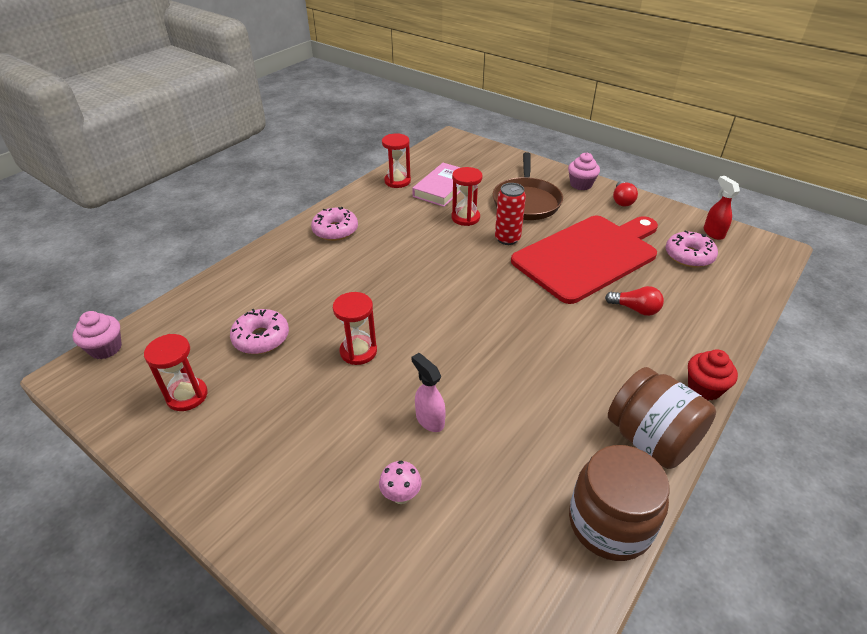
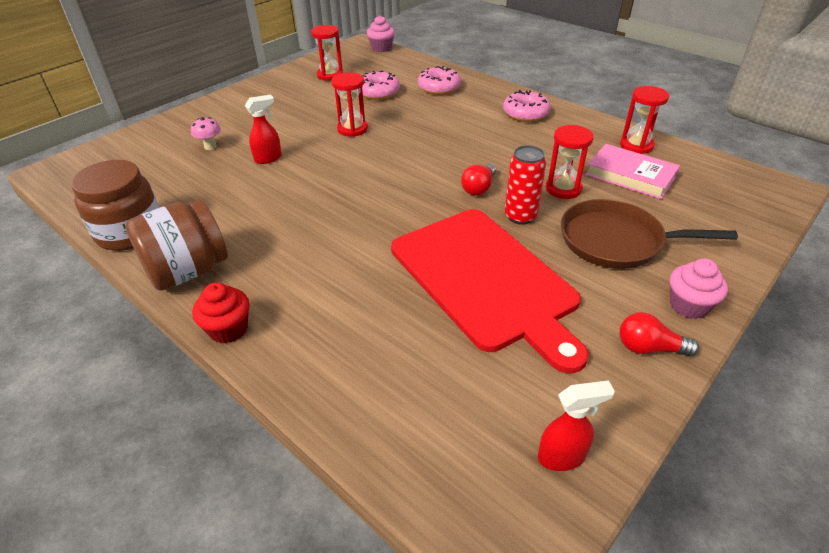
camera: 95 degrees right, 0 degrees up
(429, 420) = (268, 158): pink spray bottle -> red spray bottle
(635, 309) = (372, 302): red light bulb -> red light bulb (479, 188)
(689, 256) = (487, 395): pink donut -> pink donut (439, 88)

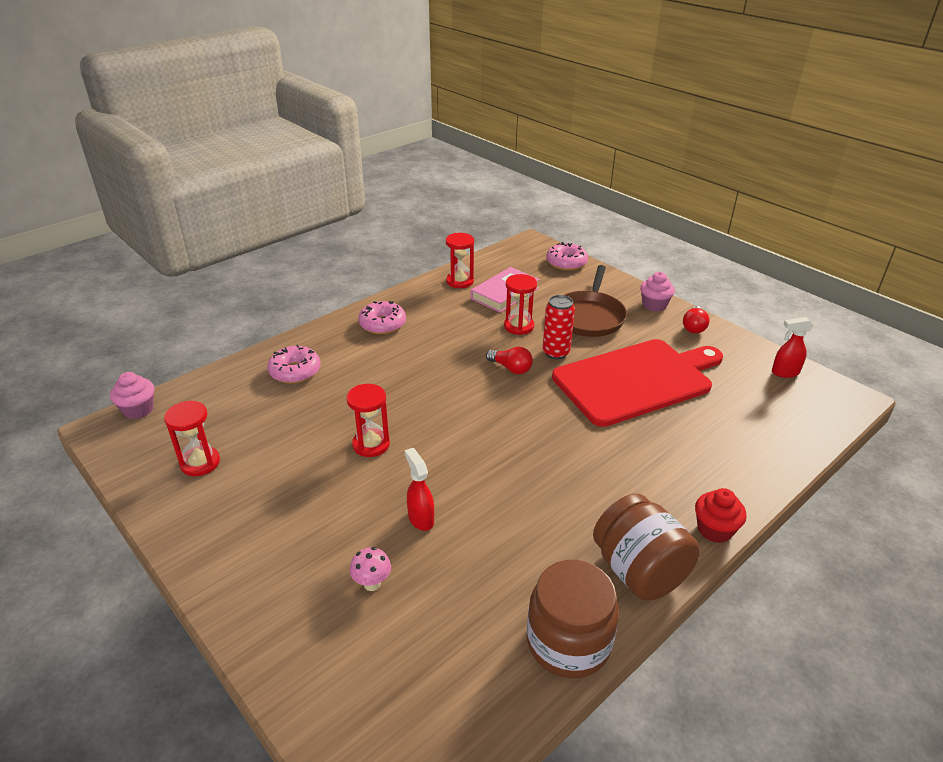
camera: 85 degrees left, 5 degrees down
(378, 92) = (282, 419): pink donut -> pink donut (566, 263)
(562, 457) = (784, 372): red spray bottle -> red spray bottle turned 90 degrees counterclockwise

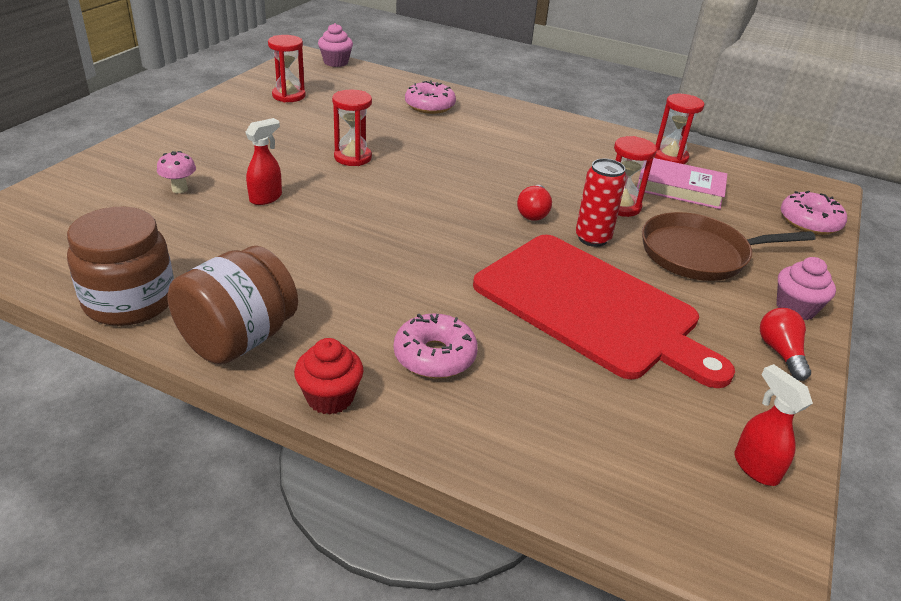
camera: 65 degrees right, 0 degrees up
(382, 324) = (541, 130): pink donut -> pink donut (434, 356)
(694, 327) = (780, 353): red light bulb -> red light bulb turned 90 degrees clockwise

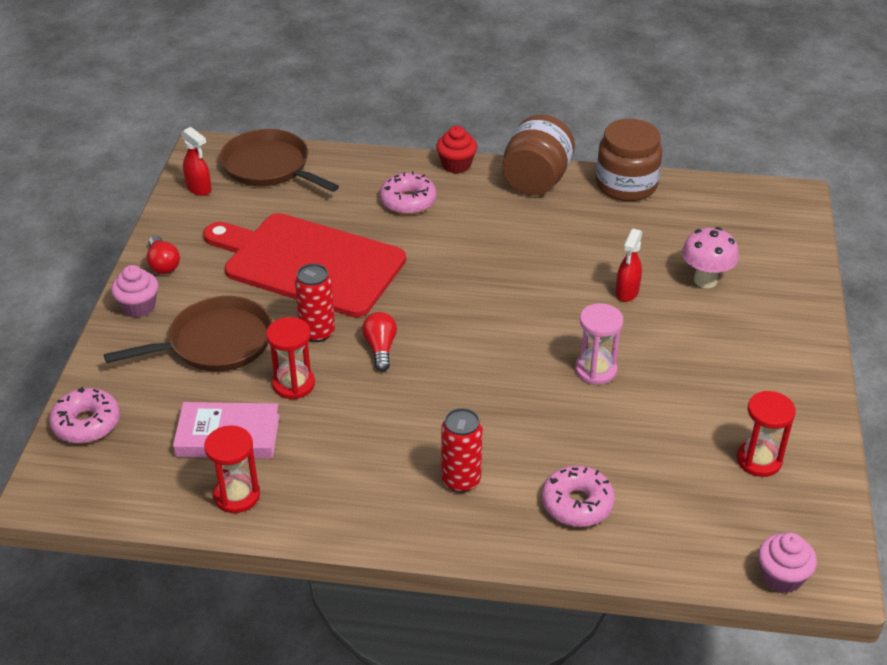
camera: 165 degrees right, 5 degrees up
(180, 189) = (705, 280): pink mushroom -> pink mushroom, size x1.59
(353, 157) = (595, 370): red hourglass -> pink hourglass
(502, 130) = (461, 480): none -> red can
(636, 483) = (269, 167): none -> brown pan

